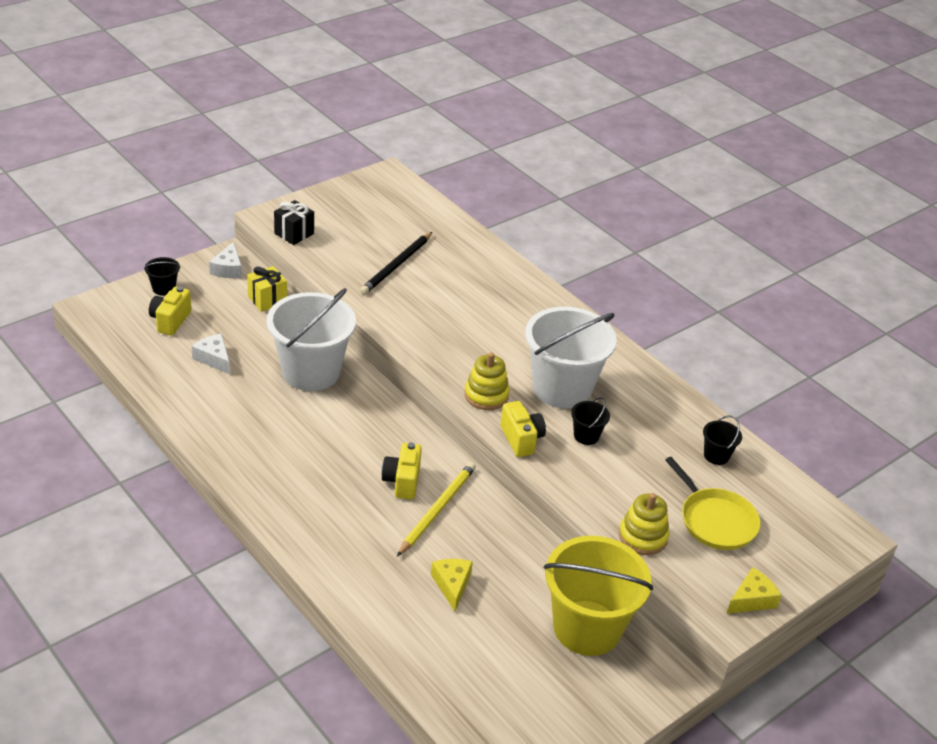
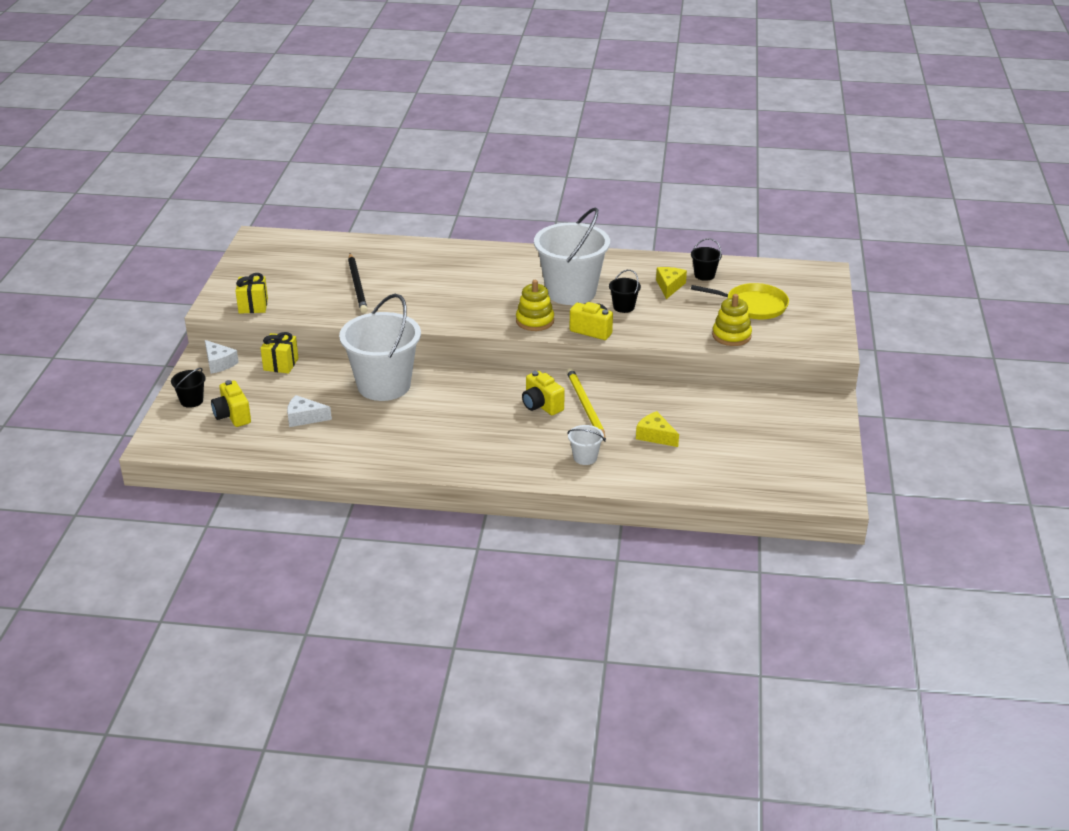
camera: 40 degrees left, 5 degrees down
(294, 233) = (253, 306): black gift -> yellow gift
(361, 558) = (585, 457): none -> white bucket
(587, 628) = (754, 407): yellow bucket -> none
(751, 599) = (826, 329): yellow cheese -> yellow cheese (669, 286)

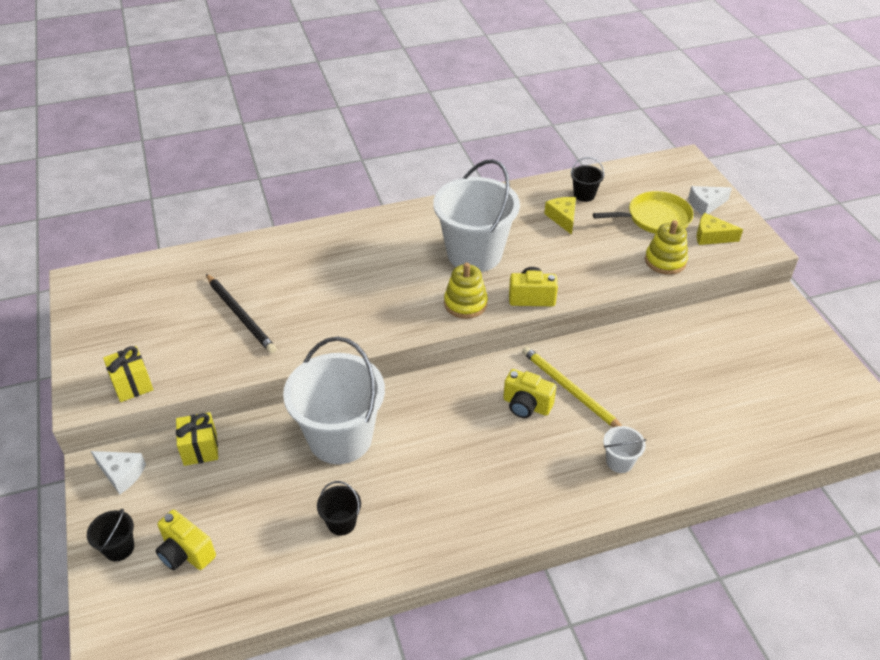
camera: 25 degrees left, 10 degrees up
(304, 418) = (277, 522): white cheese -> white cheese (705, 205)
(623, 307) = (539, 257): black bucket -> black bucket (341, 523)
(655, 436) = (664, 405): yellow cheese -> yellow cheese (711, 236)

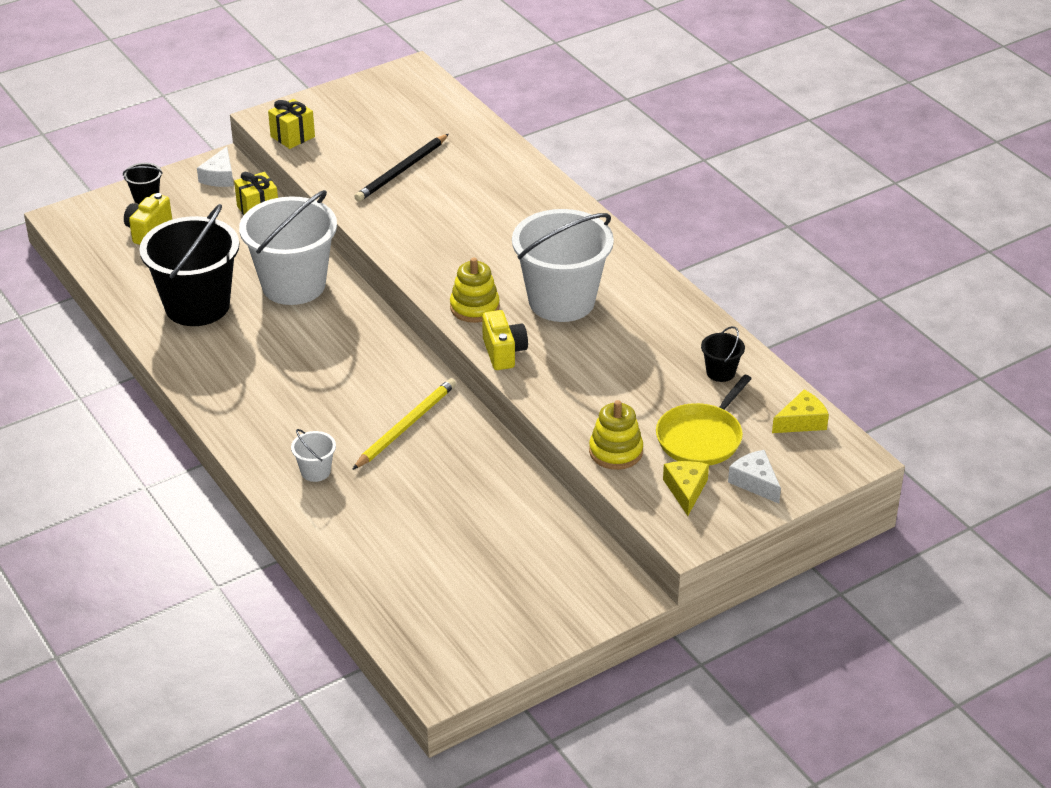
camera: 75 degrees right, 5 degrees down
(341, 523) = (197, 306): black bucket -> black bucket, size x2.39
(526, 405) = (373, 397): yellow camera -> none
(563, 218) = (662, 360): yellow cheese -> yellow cheese (801, 421)
(655, 218) = (701, 437): yellow pan -> yellow pan turned 60 degrees clockwise

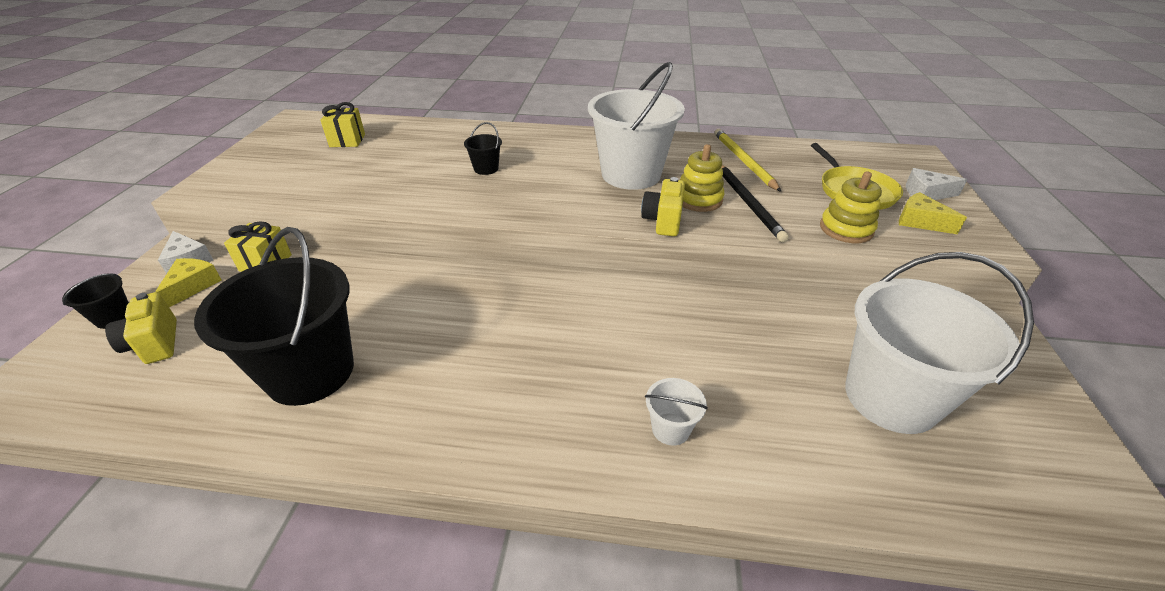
camera: 50 degrees left, 0 degrees up
(292, 136) = (245, 189): yellow gift -> yellow gift (347, 140)
(293, 285) = (387, 294): white bucket -> white bucket (890, 397)
(401, 171) = (381, 166): black pencil -> black pencil (748, 203)
(406, 426) = (660, 329): yellow pencil -> yellow pencil (743, 161)
(474, 307) = (588, 209): yellow stacking toy -> yellow stacking toy (698, 199)
(504, 352) = (663, 221): yellow camera -> yellow camera turned 105 degrees counterclockwise
(720, 372) = (781, 157): black bucket -> black bucket (486, 169)
(801, 421) = (863, 155): yellow cheese -> yellow cheese (192, 286)

